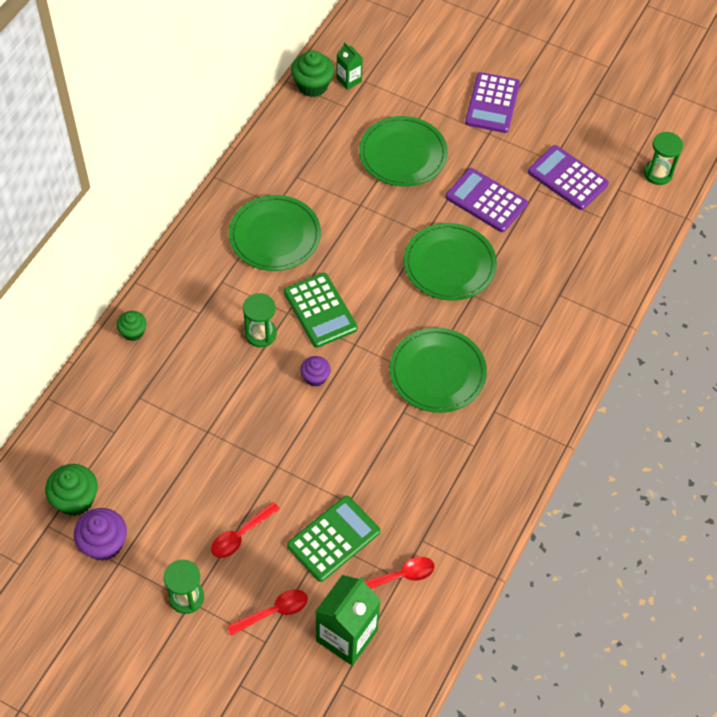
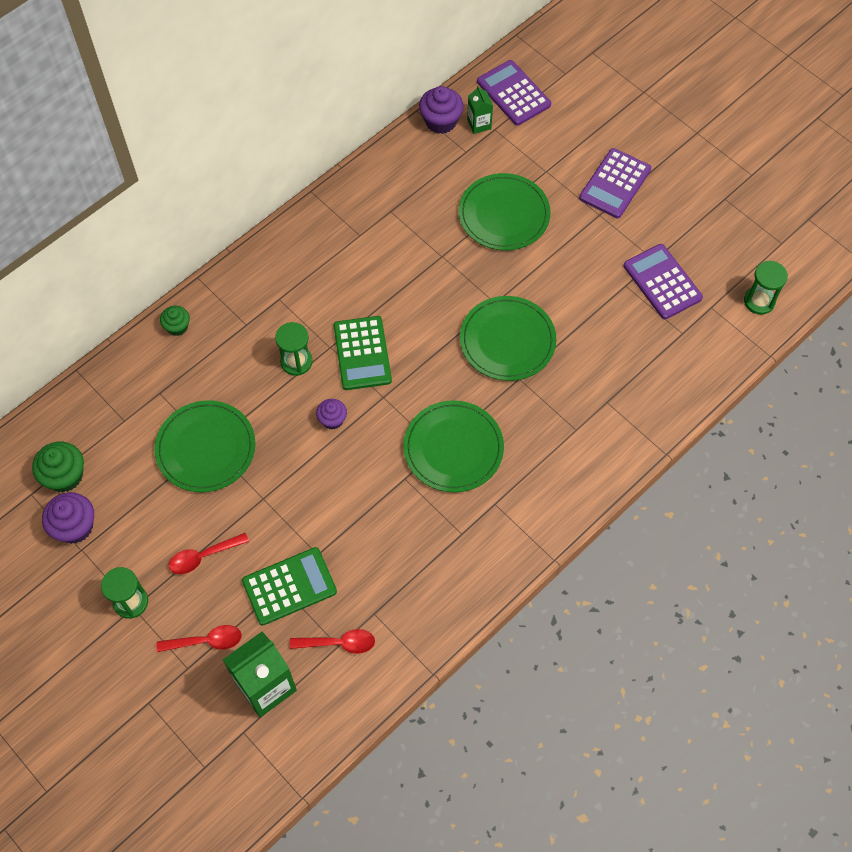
camera: 20 degrees right, 5 degrees up
(275, 236) = (347, 266): green plate -> green plate (206, 448)
(312, 85) = (441, 121): green cupcake -> purple cupcake
(486, 201) = (569, 284): purple calculator -> purple calculator (513, 93)

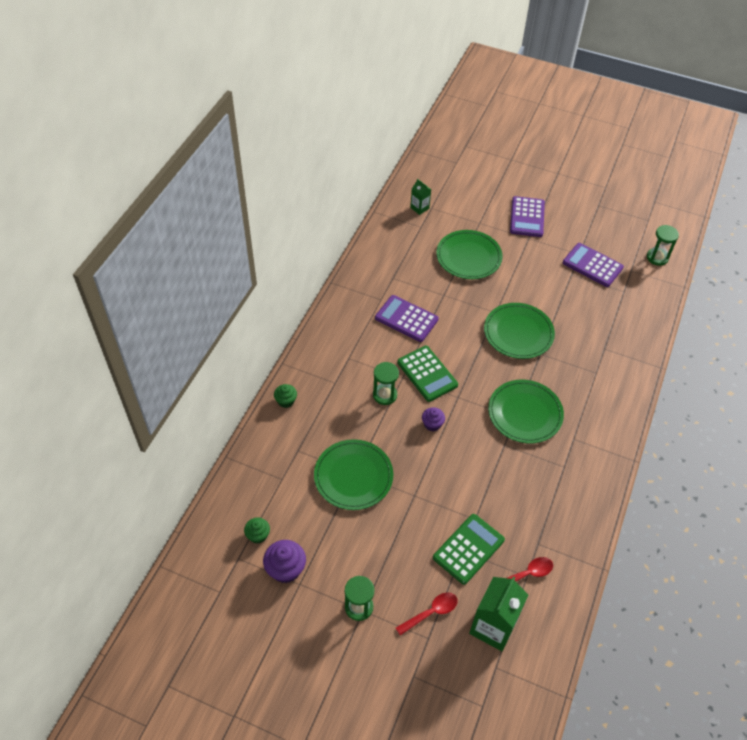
camera: 25 degrees left, 10 degrees down
(65, 476) = (258, 535): green cupcake -> green cupcake, size x0.62
(203, 556) = (394, 552): red spoon -> none
(441, 121) = (393, 213): purple cupcake -> none
(513, 93) = (430, 183): purple calculator -> purple calculator (406, 319)

